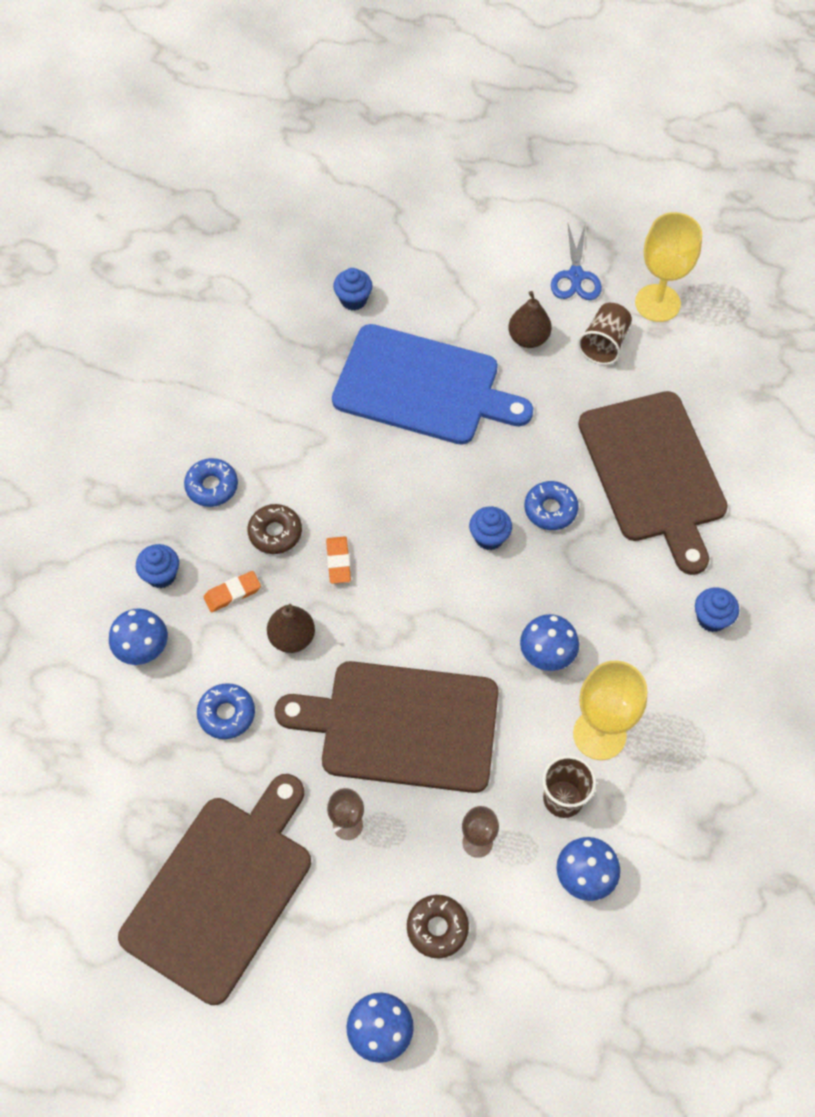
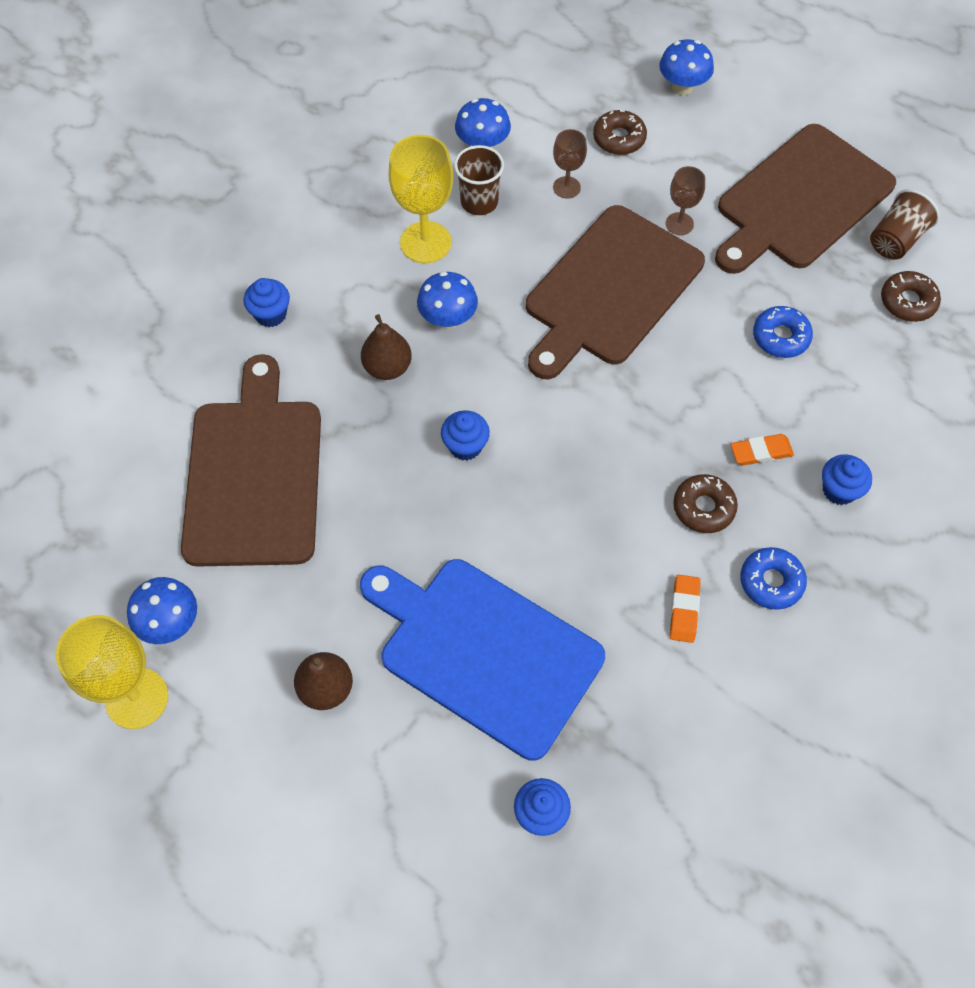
camera: 165 degrees left, 0 degrees up
(102, 787) = (907, 302): none -> brown donut
(143, 649) = (863, 417): blue mushroom -> blue mushroom (170, 623)
(292, 637) = (703, 392): brown pear -> brown pear (387, 367)
(338, 562) = (638, 459): orange eraser -> orange eraser (684, 610)
(401, 725) = (610, 290): brown cutting board -> brown cutting board turned 105 degrees clockwise
(550, 509) = (387, 460): blue donut -> none
(576, 276) = (223, 771): blue scissors -> none
(604, 344) = (234, 655): brown cup -> brown cup (896, 240)

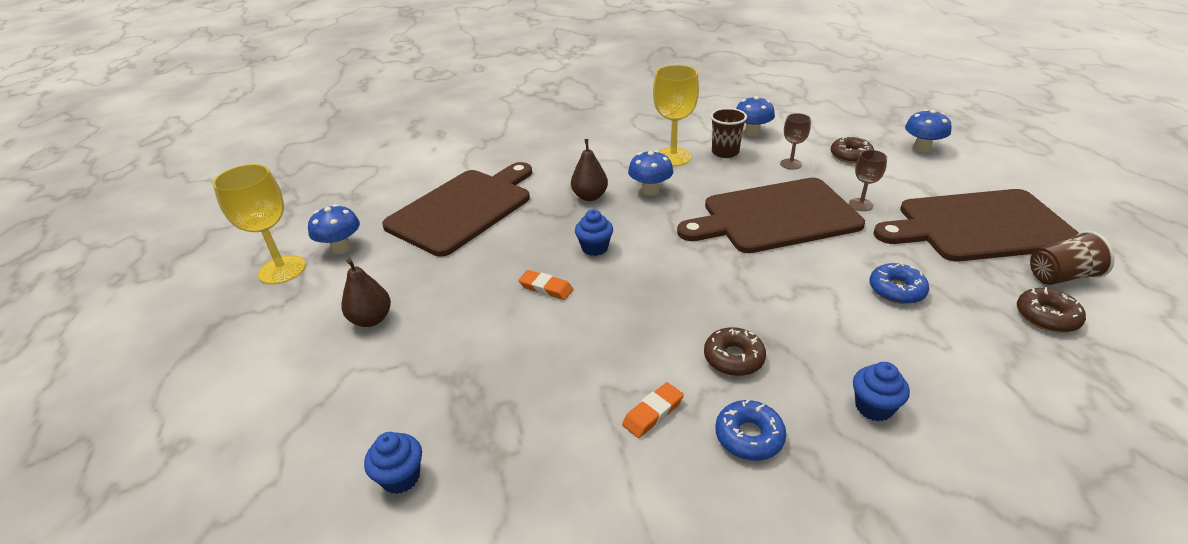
camera: 40 degrees right, 25 degrees down
(271, 314) = (553, 154): blue cupcake -> none
(484, 651) = (483, 354): blue cutting board -> none
(761, 452) = (817, 348): orange eraser -> orange eraser (546, 288)

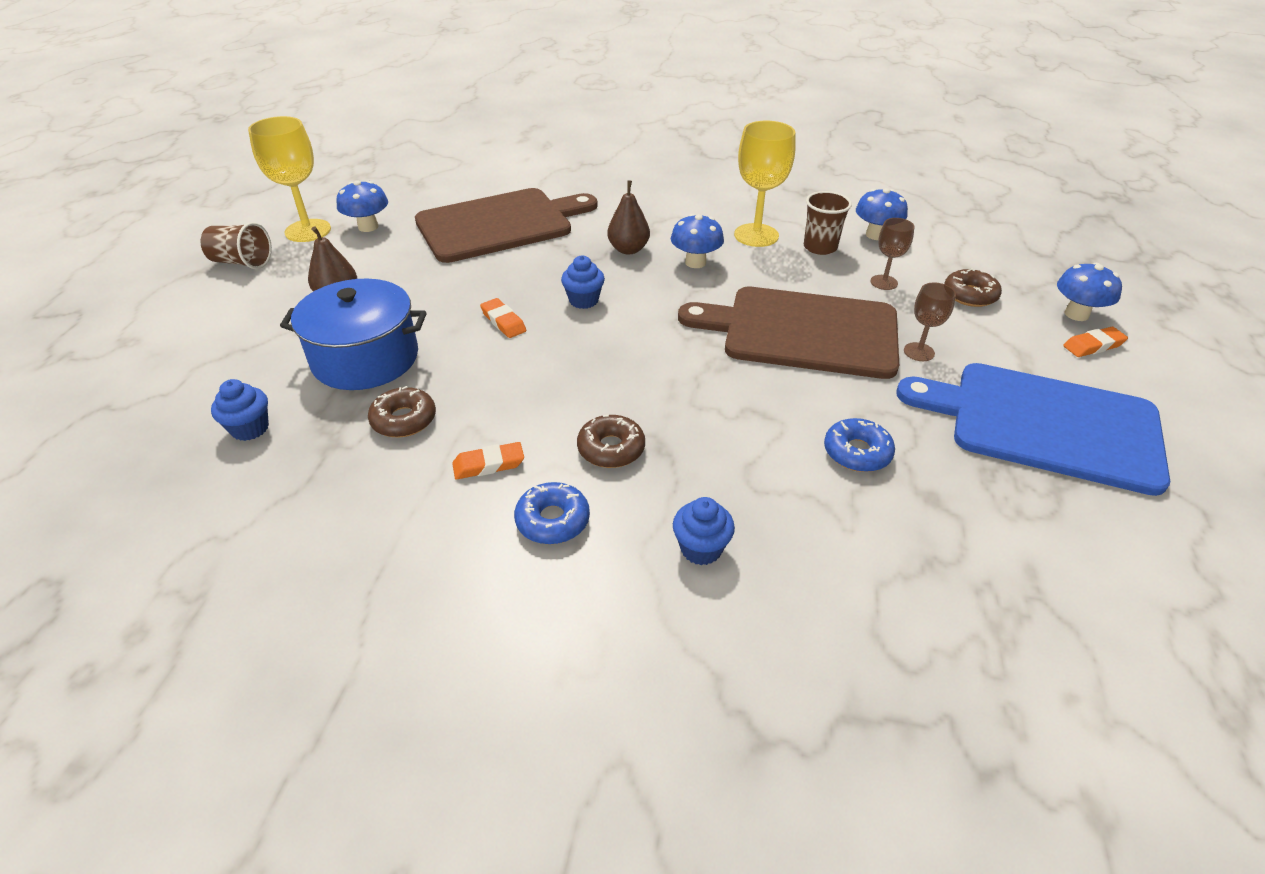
camera: 25 degrees right, 5 degrees up
(453, 365) = (365, 358): none -> blue pot
(951, 165) = (1093, 345): none -> orange eraser
(978, 226) = (1044, 424): brown cutting board -> blue cutting board
(1046, 316) = (1011, 548): brown donut -> brown donut (404, 420)
(1060, 276) = (1086, 515): brown cup -> brown cup (242, 262)

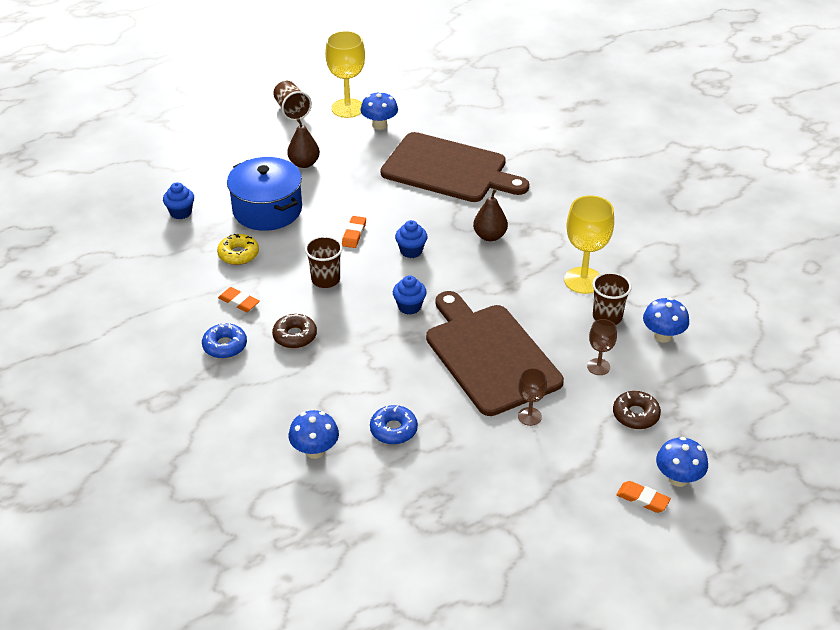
camera: 50 degrees right, 0 degrees up
(404, 420) = (238, 254): brown donut -> yellow donut
(547, 376) = (325, 280): none -> brown cup
(695, 262) = (511, 272): blue mushroom -> blue mushroom (315, 451)
(701, 549) = (257, 405): blue cupcake -> blue cupcake (409, 306)
(1044, 424) = (513, 501): blue cutting board -> none

